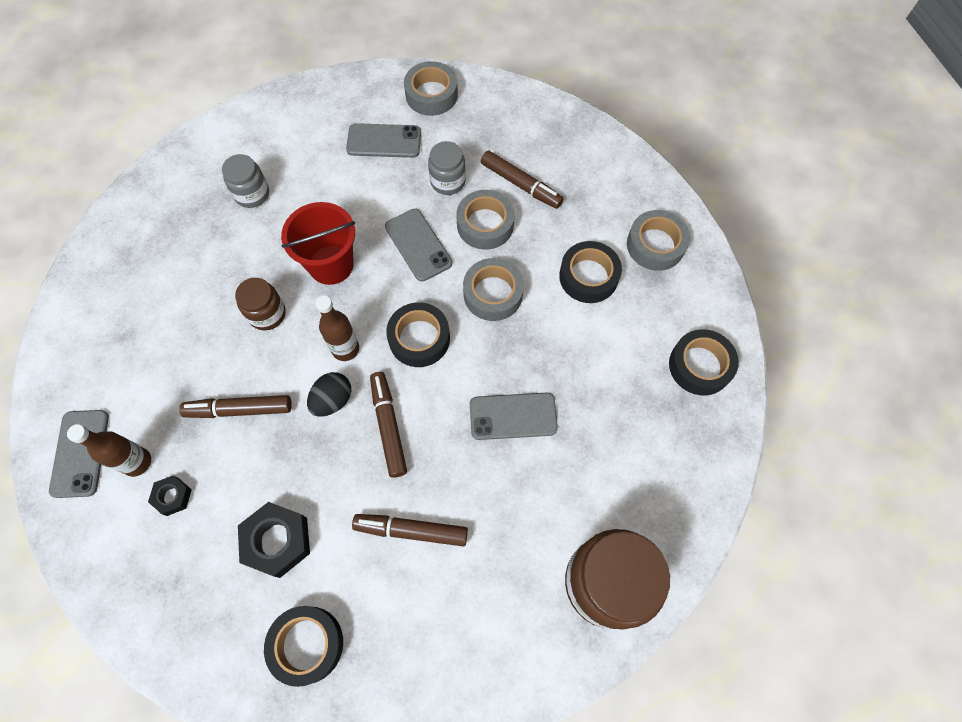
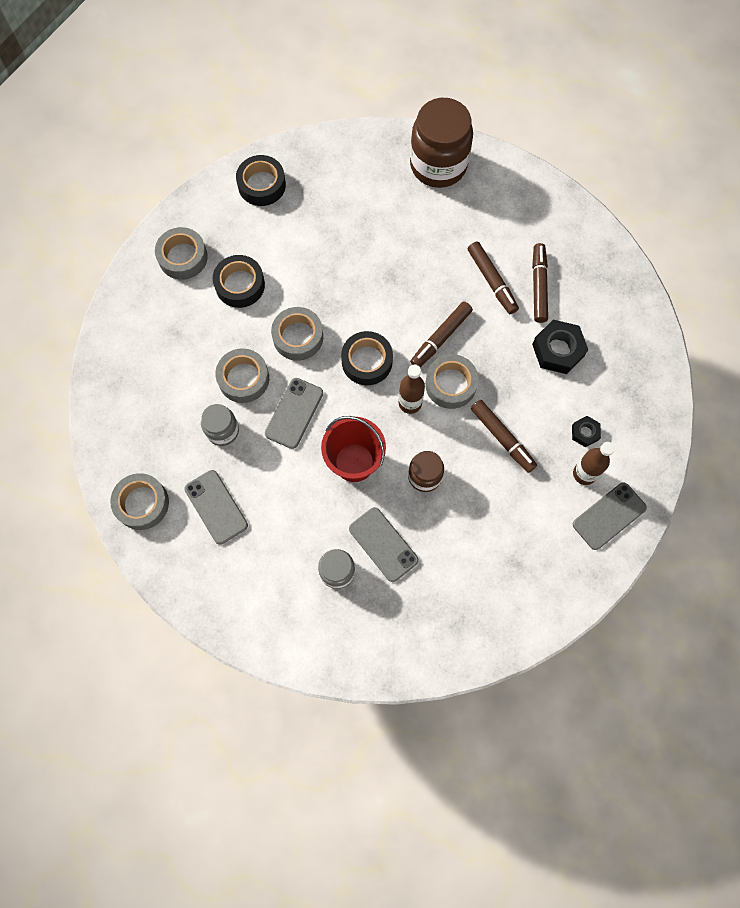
camera: 125 degrees left, 5 degrees up
(307, 644) = (594, 292): black tape -> none
(332, 400) = (450, 384): black egg -> grey tape
(513, 416) = (377, 270): grey phone -> grey phone (383, 544)
(521, 184) = (189, 376): brown marker -> brown marker (538, 286)

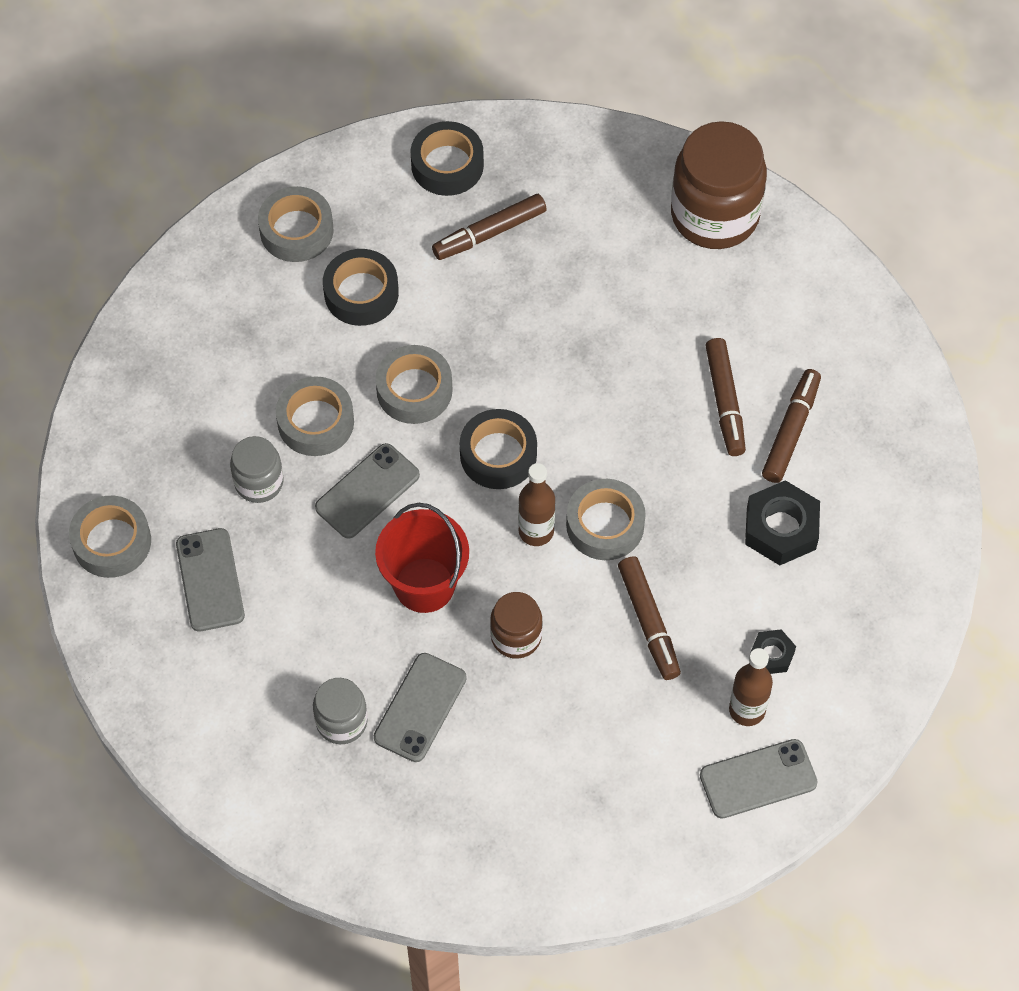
camera: 20 degrees right, 10 degrees down
(383, 544) = (420, 707): grey phone -> grey phone turned 45 degrees clockwise
(441, 338) = (617, 457): brown marker -> brown marker (489, 233)

